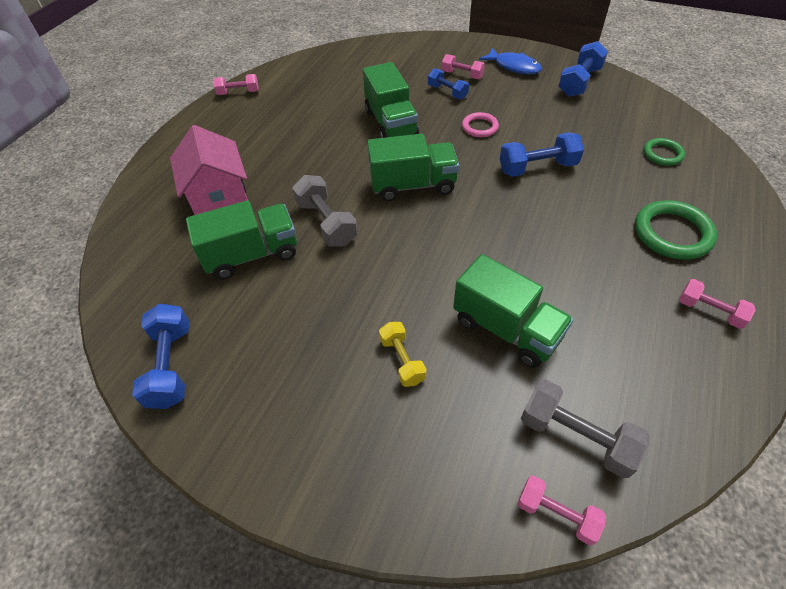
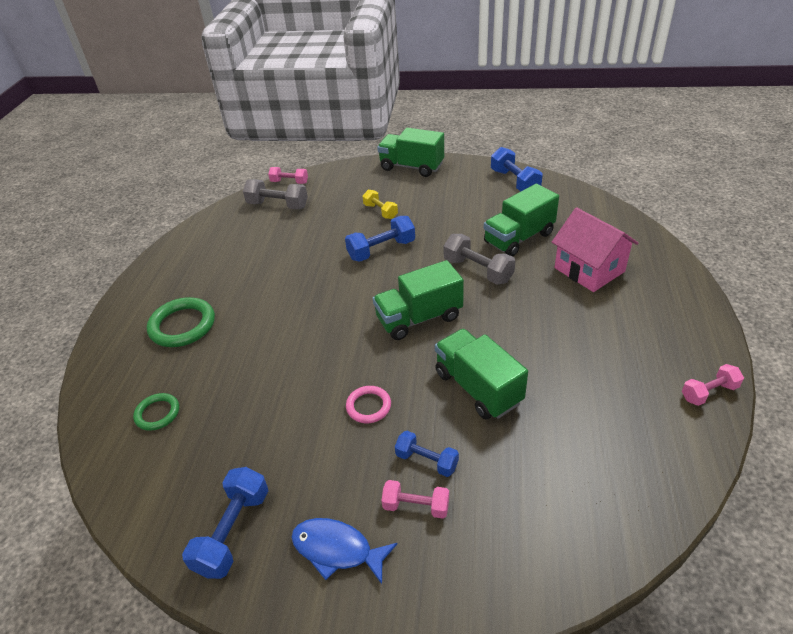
camera: 165 degrees right, 10 degrees down
(506, 329) = (318, 238): green truck -> green truck (411, 167)
(537, 168) = (298, 365): blue dumbbell -> blue dumbbell (381, 250)
(709, 311) = (178, 276): pink dumbbell -> none

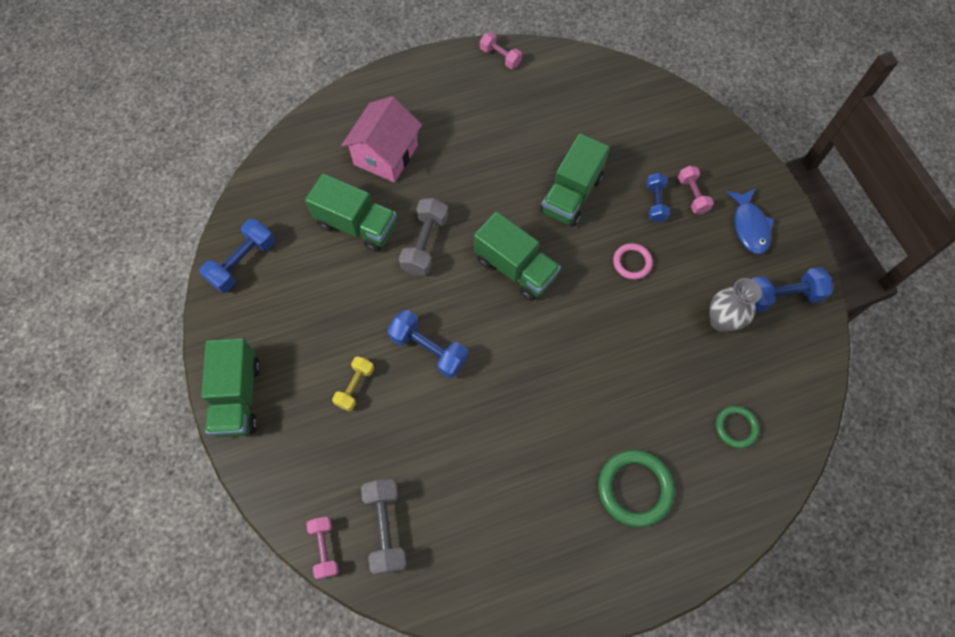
camera: 120 degrees left, 25 degrees up
(254, 455) = (721, 321): none -> grey vase

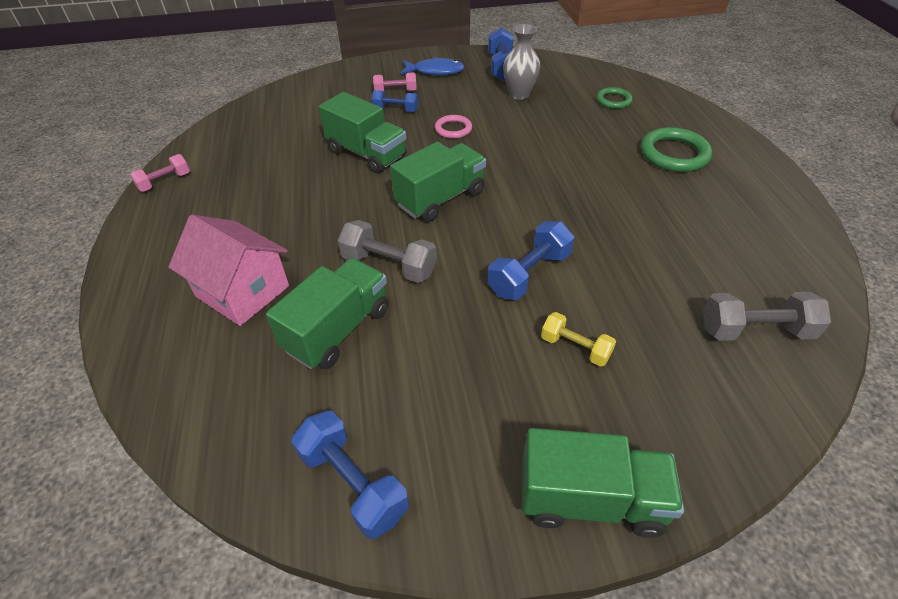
camera: 80 degrees left, 20 degrees down
(324, 548) = (798, 395): pink dumbbell -> none

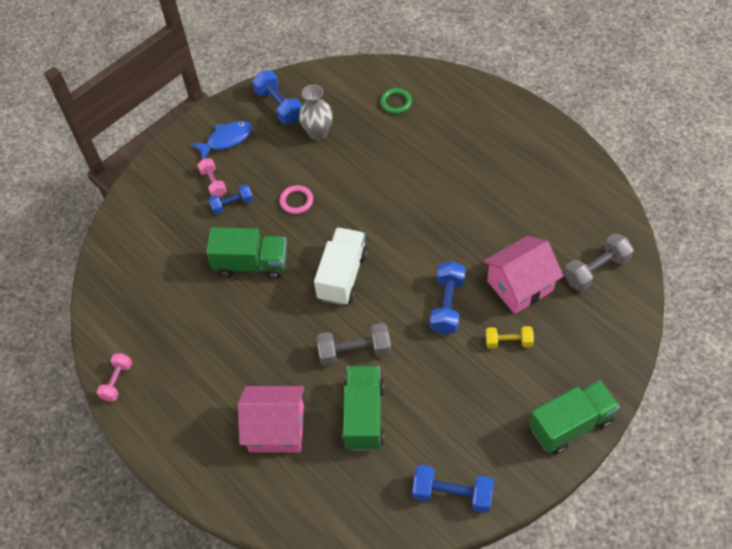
camera: 30 degrees left, 10 degrees up
(395, 92) = (213, 183): pink dumbbell -> pink dumbbell turned 75 degrees counterclockwise
(440, 199) = (342, 276): green truck -> white truck
(635, 298) = (520, 286): none -> pink house
(674, 154) = (473, 141): green ring -> none

